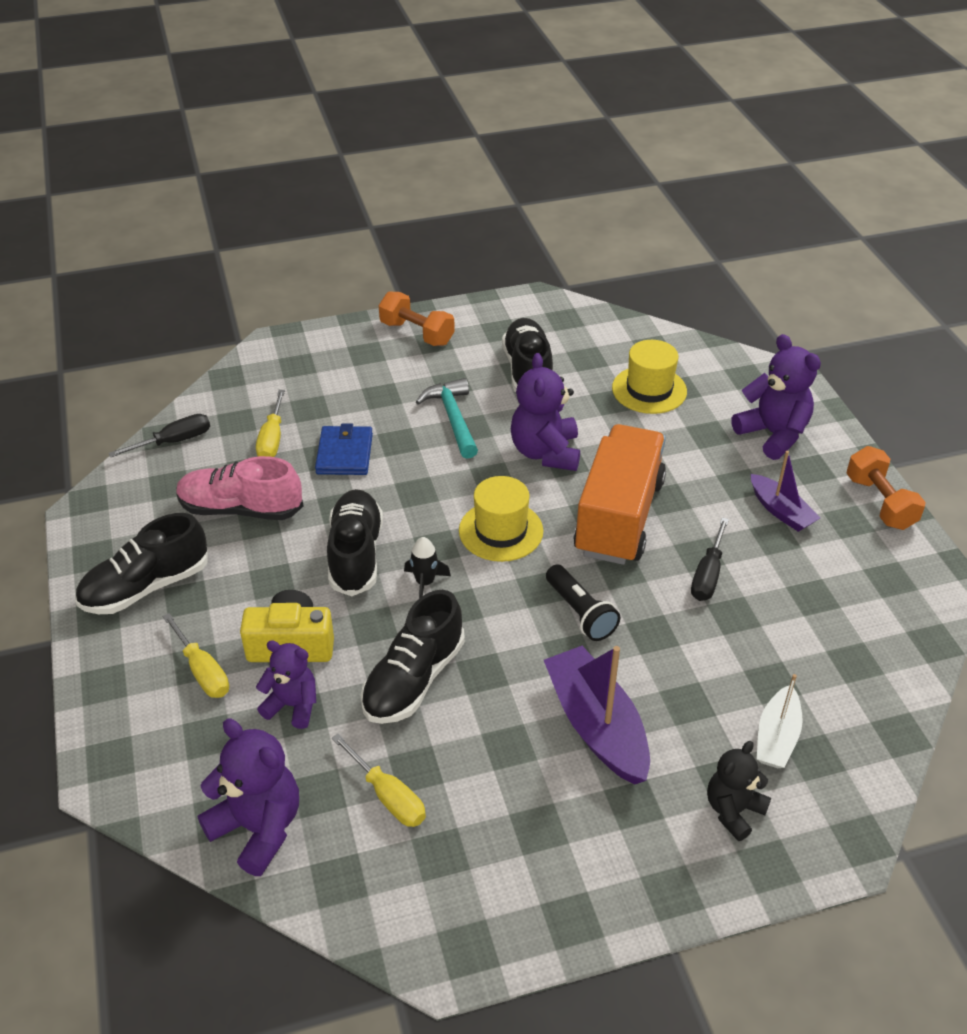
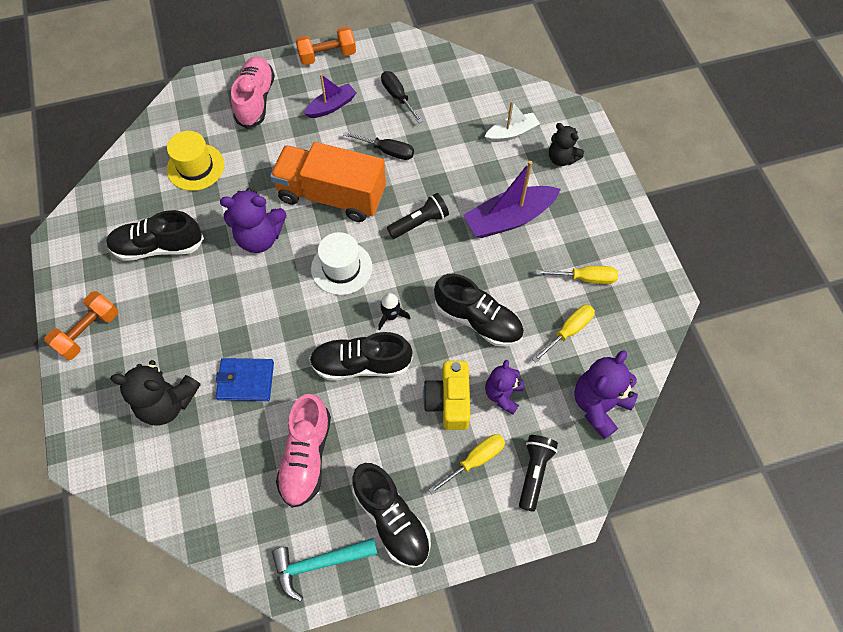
camera: 90 degrees left, 20 degrees up
(171, 737) = (534, 472): none -> black flashlight
(174, 441) = (213, 529): black screwdriver -> black screwdriver (398, 97)
(272, 439) = (219, 441): yellow screwdriver -> yellow screwdriver (585, 278)
(325, 396) = (167, 403): none -> black teddy bear
(453, 418) = (211, 301): turquoise hammer -> turquoise hammer (319, 563)
(501, 531) = (341, 268): yellow hat -> white hat
(773, 434) = (255, 100): purple teddy bear -> pink shoe
(776, 737) = (512, 133): white boat -> white boat turned 45 degrees counterclockwise

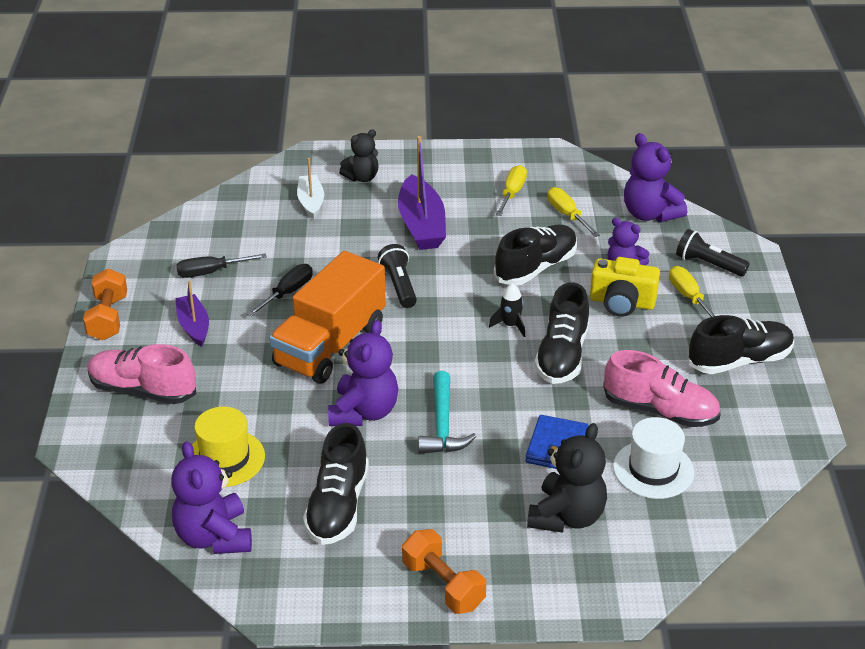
camera: 75 degrees left, 25 degrees down
(120, 184) = (214, 537): none -> purple teddy bear
(319, 563) = (777, 417): turquoise hammer -> turquoise hammer (442, 425)
(341, 268) = (434, 352): white hat -> white hat (653, 469)

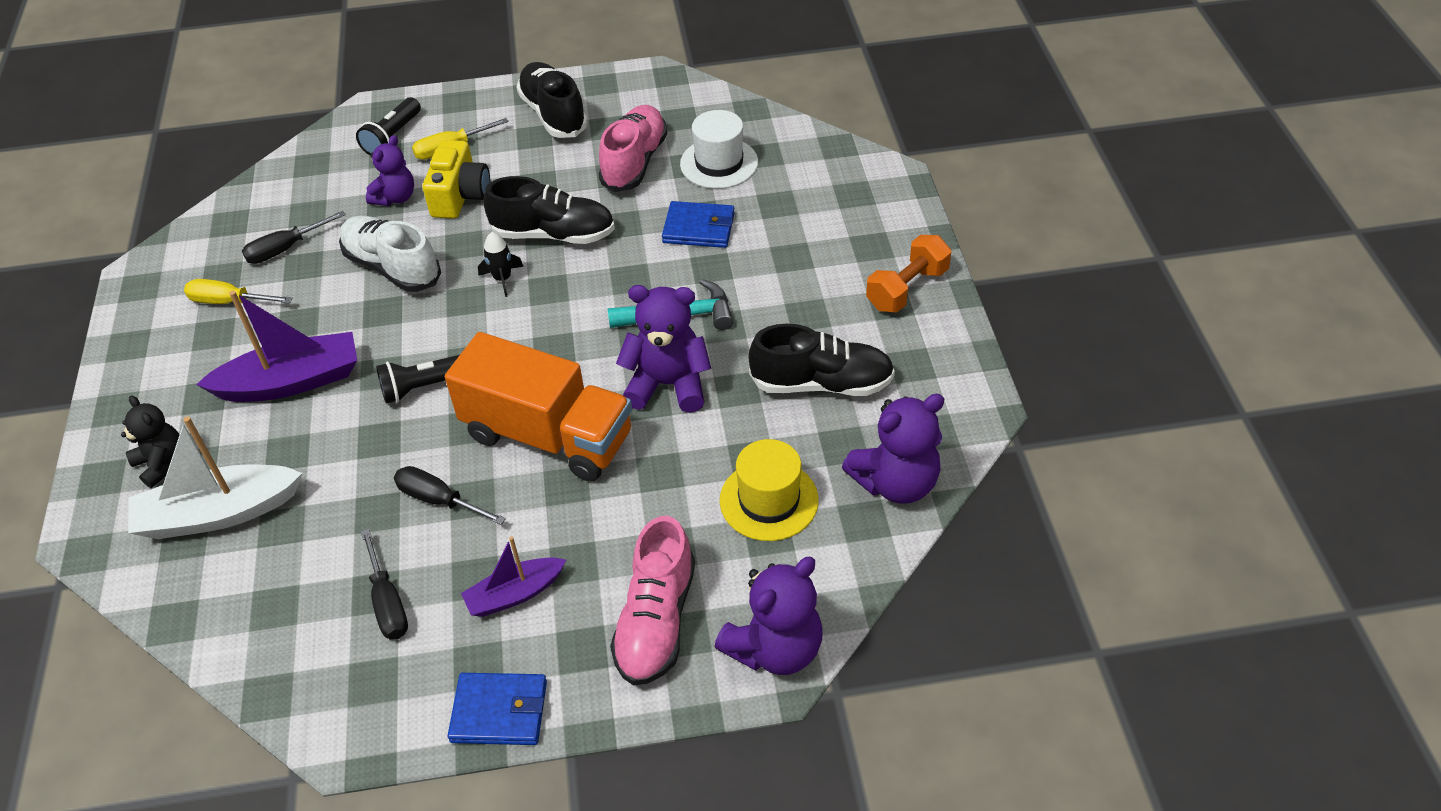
camera: 95 degrees left, 10 degrees up
(108, 318) = (499, 711): orange dumbbell -> blue wallet
(311, 202) = (218, 513): white boat -> white boat, size x1.66
(536, 268) = (392, 267): black shoe -> white shoe
(567, 215) = (286, 249): yellow screwdriver -> black screwdriver
(567, 516) = (794, 214): black teddy bear -> none
(650, 214) = (291, 182): purple teddy bear -> purple teddy bear (775, 648)

